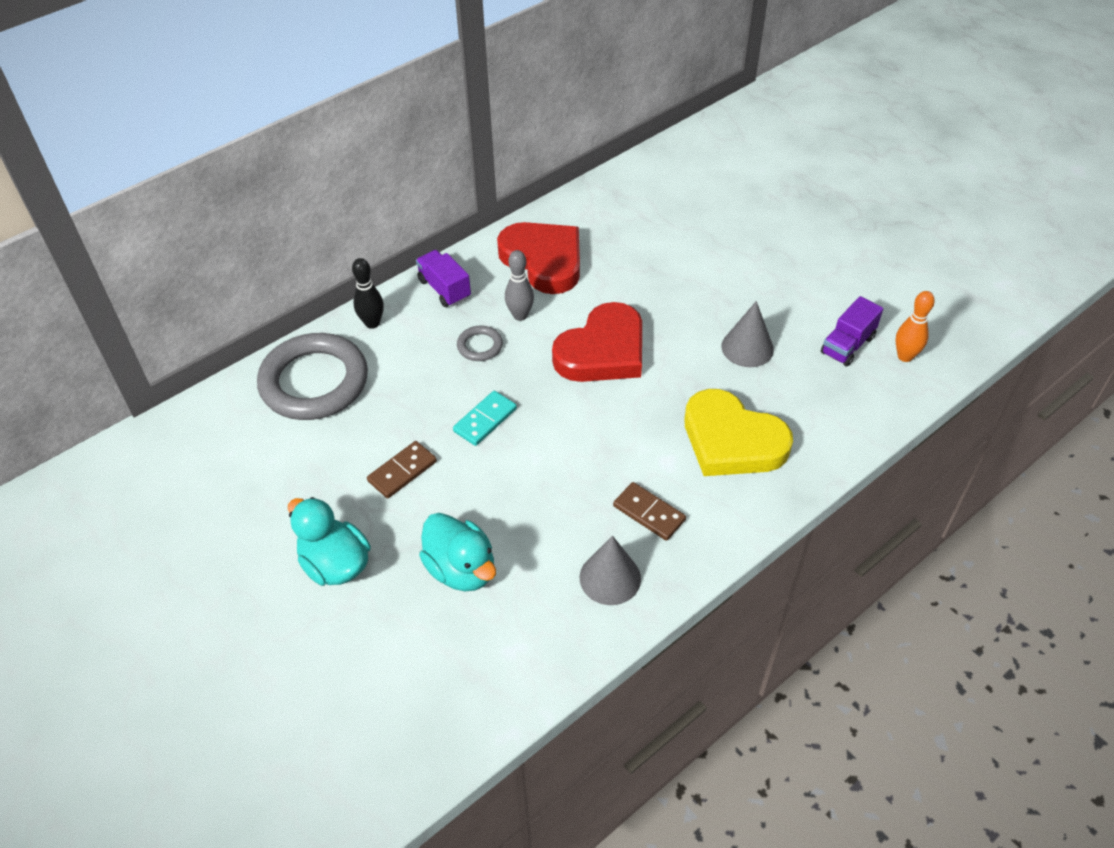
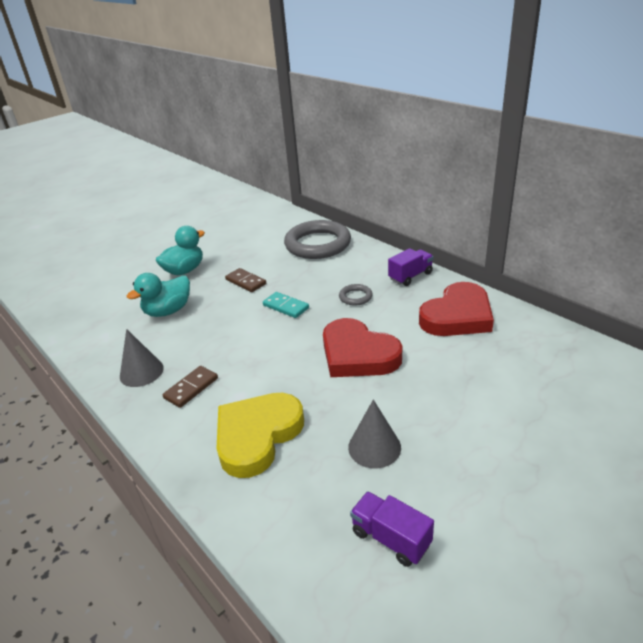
camera: 90 degrees right, 15 degrees down
(372, 323) = (370, 255): black bowling pin -> none
(520, 315) = (390, 311): grey bowling pin -> none
(905, 356) = (380, 603): orange bowling pin -> none

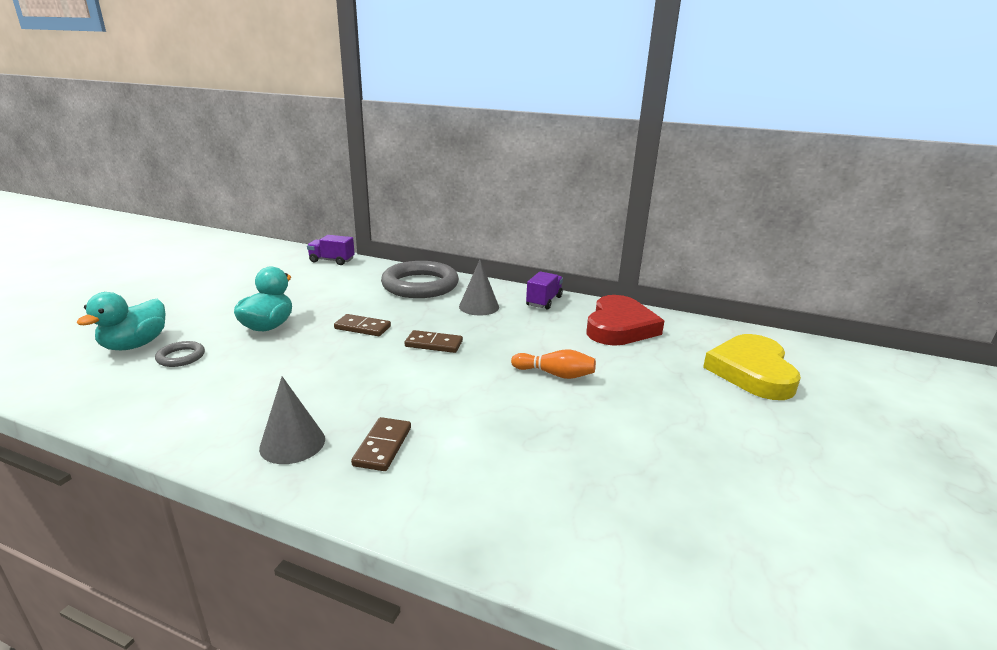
camera: 30 degrees left, 10 degrees down
(168, 311) = (278, 370): turquoise duck -> turquoise duck (135, 345)
(257, 436) = (515, 477): yellow heart -> yellow heart (751, 372)
(286, 306) = (434, 344): turquoise domino -> brown domino
(355, 297) = (504, 325): grey ring -> grey ring (181, 357)
(358, 354) = (555, 374): red heart -> orange bowling pin
(374, 447) = (654, 454): grey cone -> grey cone (479, 306)
(391, 538) = (755, 537): purple truck -> purple truck (332, 261)

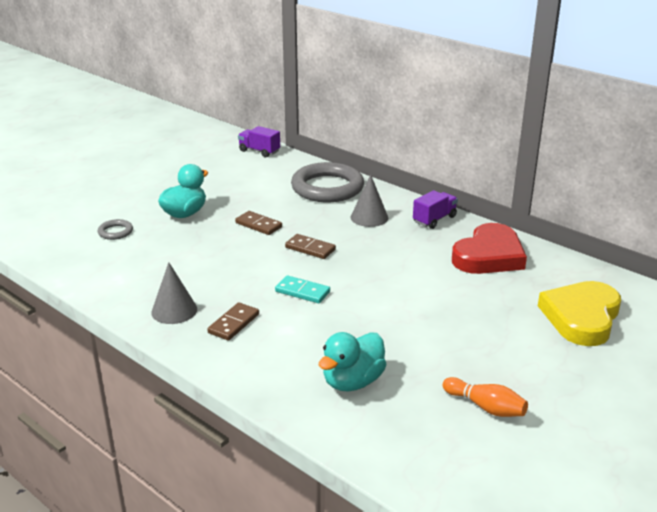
camera: 20 degrees right, 5 degrees up
(135, 345) = (86, 217): turquoise duck -> turquoise duck (352, 381)
(450, 392) = (302, 291): none -> turquoise domino
(555, 374) = (397, 291): orange bowling pin -> orange bowling pin (485, 407)

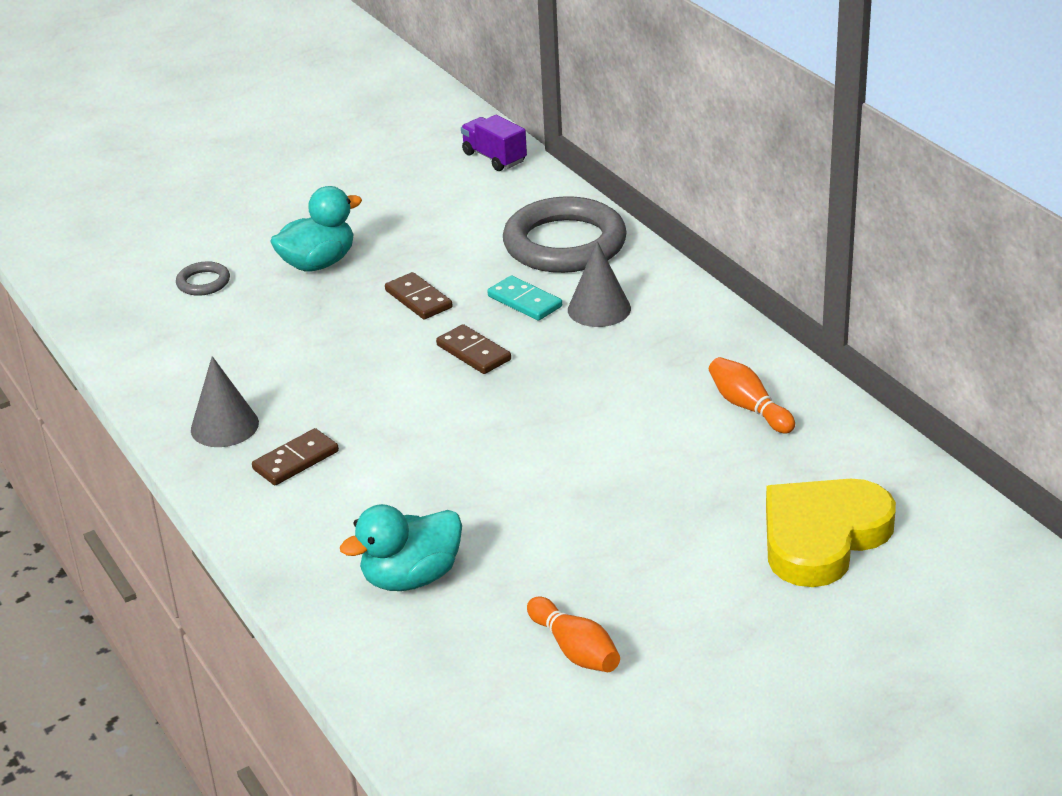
camera: 20 degrees right, 5 degrees up
(302, 291) = (421, 424): turquoise domino -> turquoise domino (525, 301)
(434, 219) = (703, 327): purple truck -> none
(489, 256) = (748, 407): red heart -> orange bowling pin

